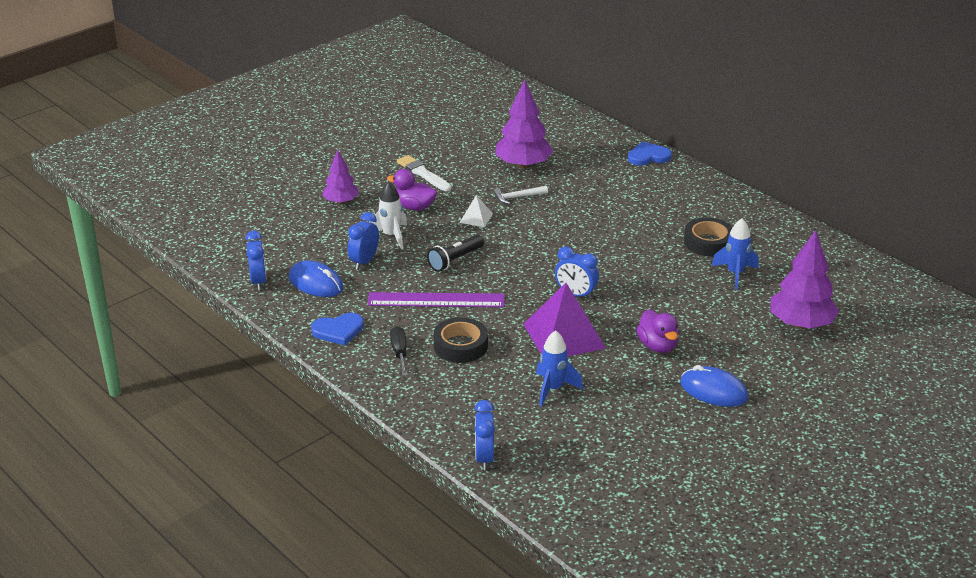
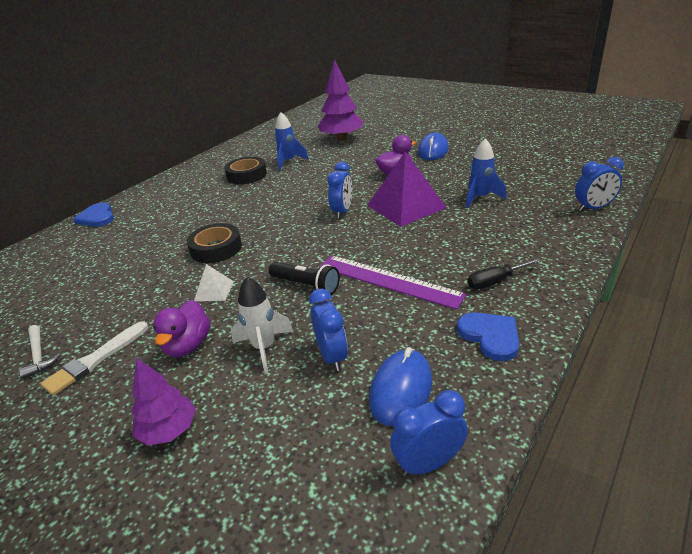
camera: 100 degrees left, 0 degrees up
(364, 262) = (332, 356): blue clock -> blue clock turned 120 degrees counterclockwise
(436, 300) = (388, 280): purple ruler -> purple ruler turned 45 degrees counterclockwise
(460, 346) = (456, 249): black tape -> black tape (216, 248)
(518, 197) = (168, 272): white hammer -> white hammer (39, 356)
(523, 165) = (94, 283): purple tree -> none

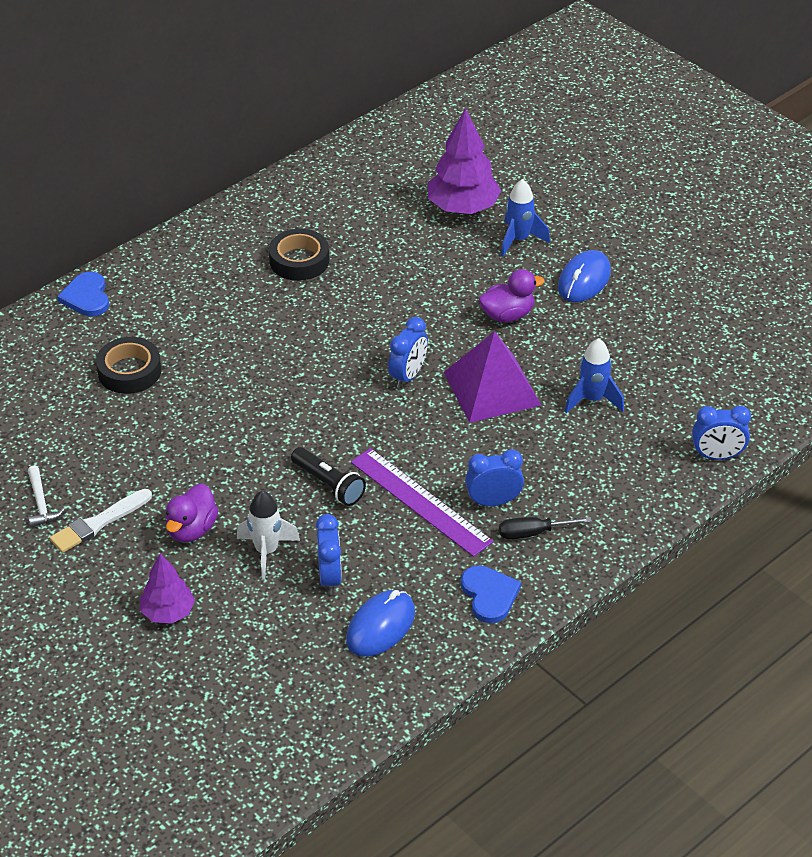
camera: 10 degrees right, 10 degrees up
(214, 291) = (226, 465): white pyramid -> none
(216, 248) = (237, 399): black tape -> black tape (129, 371)
(288, 162) = (366, 245): blue rocket -> blue rocket (519, 240)
(428, 463) = (376, 691): blue clock -> blue clock (493, 502)

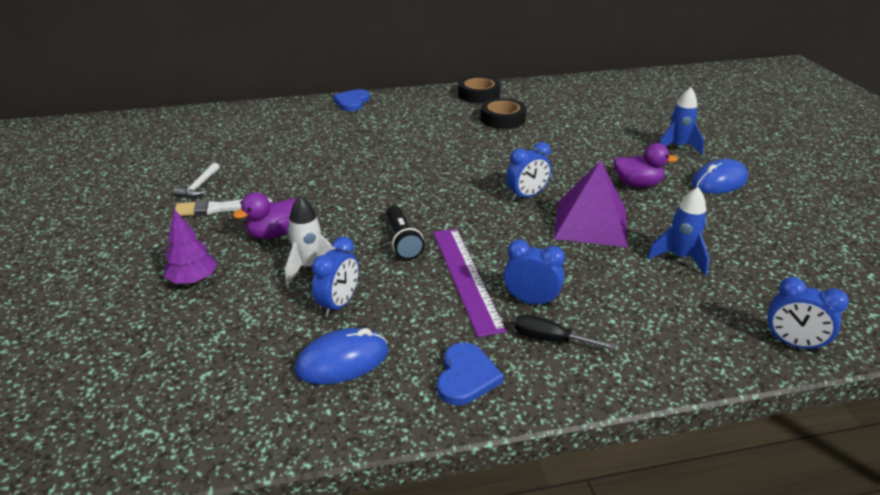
camera: 30 degrees right, 10 degrees down
(129, 371) = (336, 140): black tape -> black tape (479, 95)
(463, 208) = (644, 122): purple tree -> none

